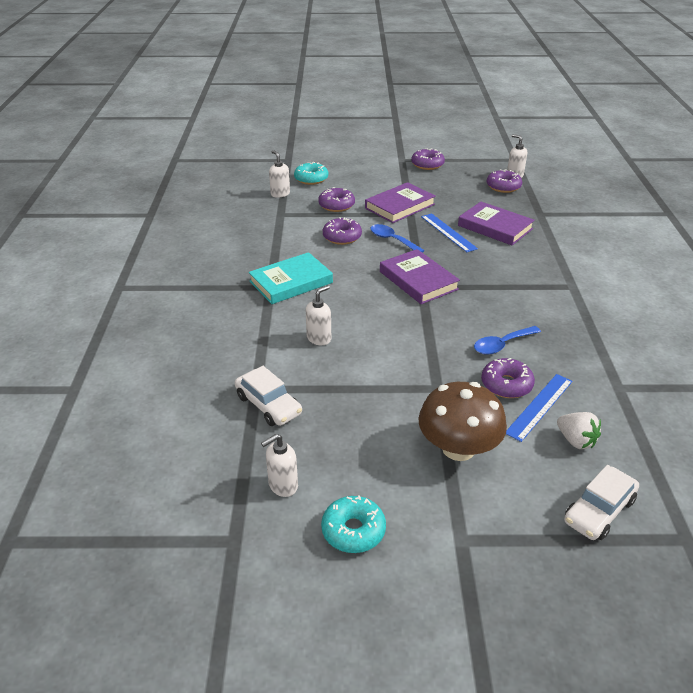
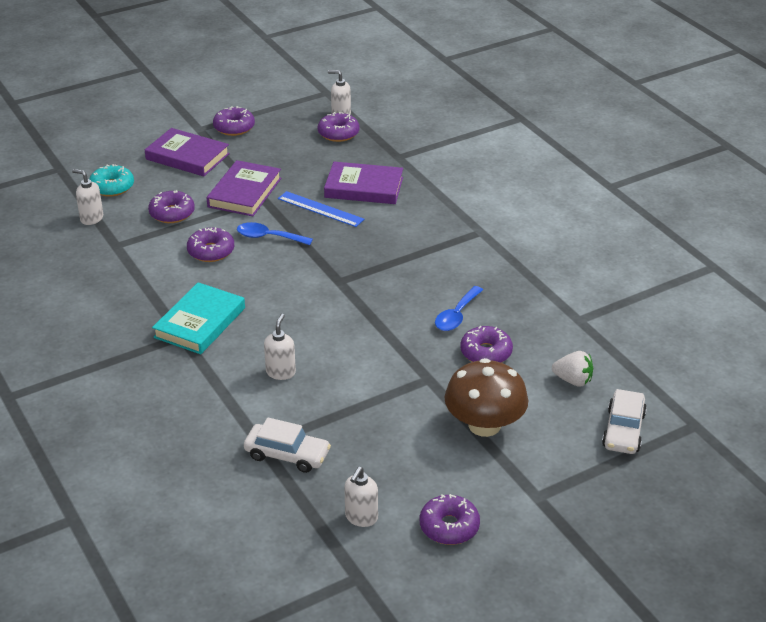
camera: 30 degrees left, 0 degrees up
(353, 531) = (449, 526): turquoise donut -> purple donut
(418, 280) = (330, 275): purple book -> purple book (187, 156)
(539, 406) = (526, 362): blue ruler -> none

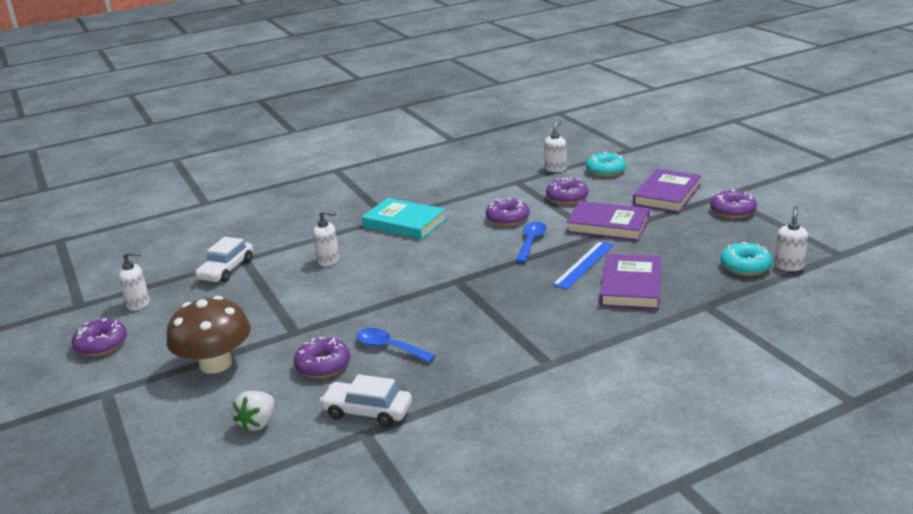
camera: 95 degrees right, 10 degrees down
(338, 133) = (745, 266): purple donut -> turquoise donut
(361, 517) = (139, 304): white soap dispenser -> white soap dispenser turned 150 degrees clockwise
(623, 430) = (164, 455): white car -> white car (367, 411)

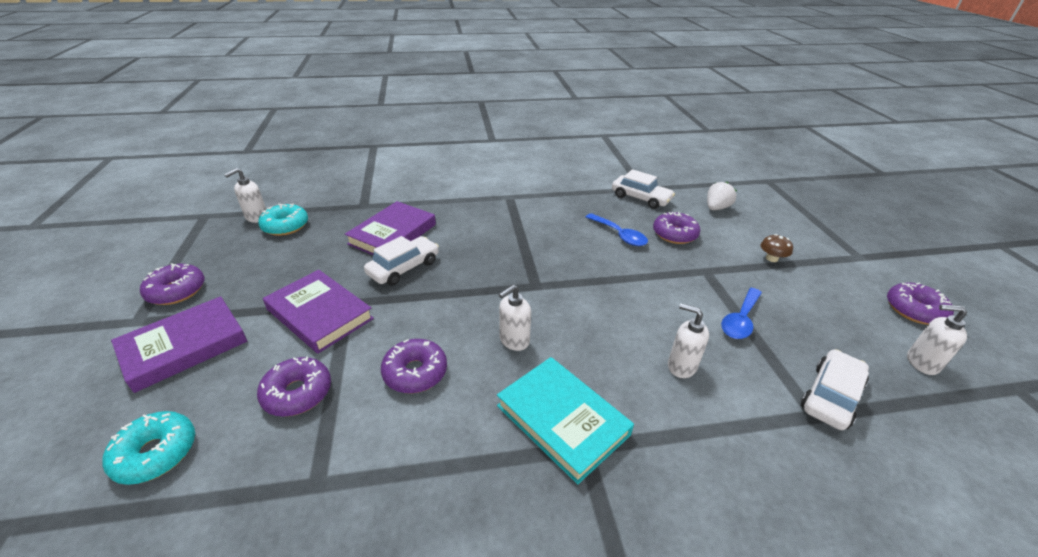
camera: 165 degrees left, 10 degrees up
(215, 364) = (771, 258): brown mushroom -> brown mushroom, size x0.42
(531, 242) = (424, 316): blue spoon -> blue spoon (740, 320)
(555, 169) = (212, 505): white soap dispenser -> white soap dispenser (514, 340)
(584, 264) = (404, 268): blue ruler -> white car

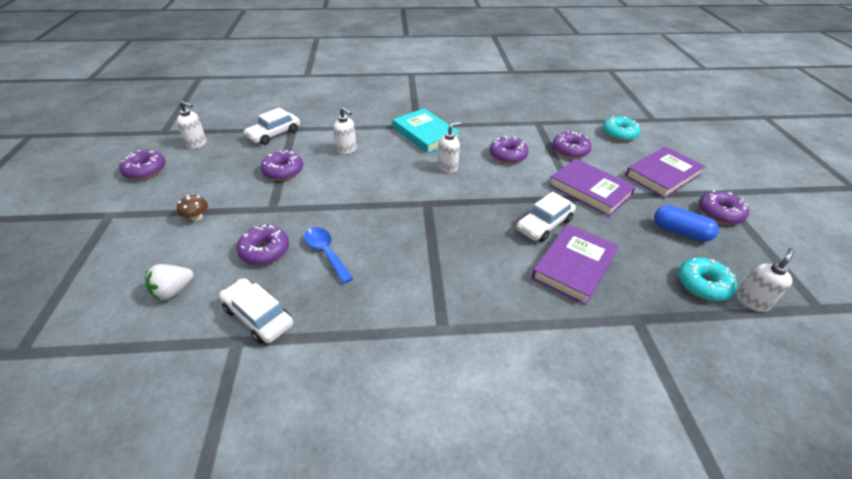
camera: 175 degrees left, 5 degrees up
(254, 267) = (680, 232): none -> blue capsule
(740, 320) = (283, 171): blue spoon -> purple donut

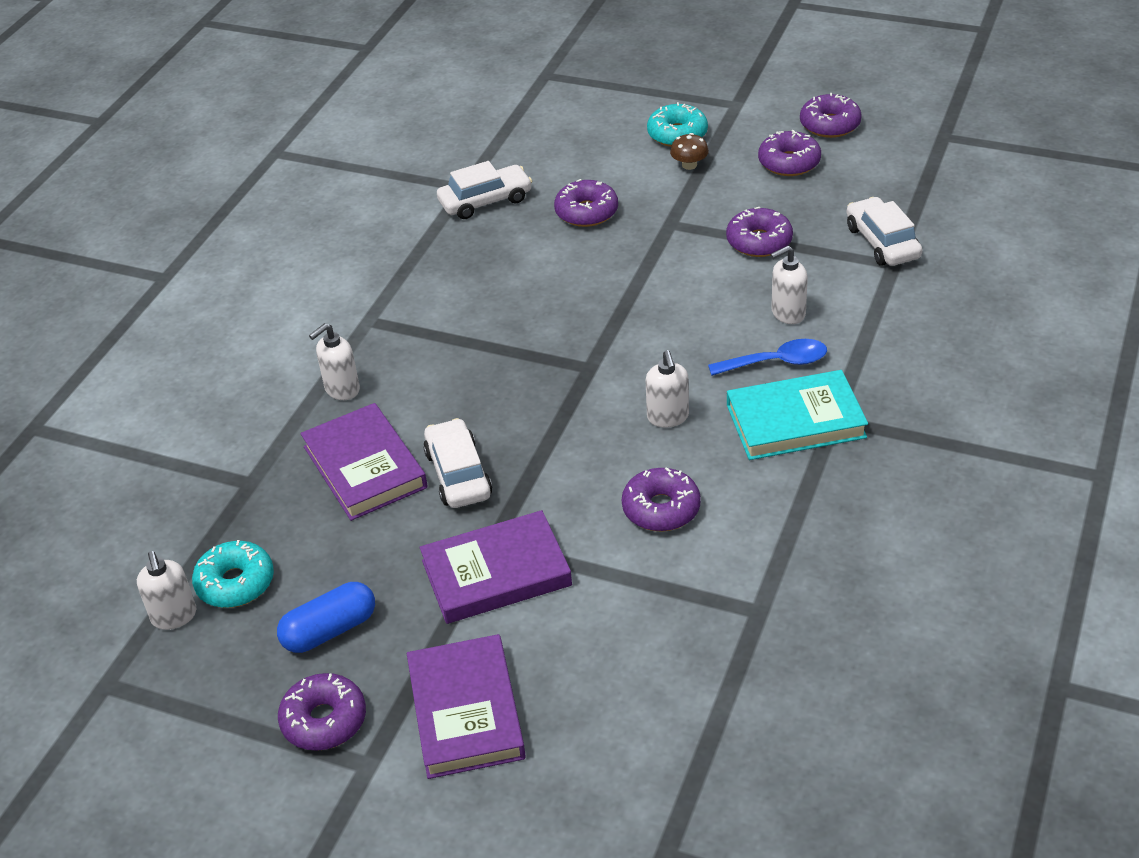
camera: 120 degrees right, 0 degrees up
(173, 291) = (564, 150): white strawberry -> none
(197, 144) = (886, 166): white soap dispenser -> white soap dispenser (342, 389)
(326, 253) = (549, 257): blue spoon -> blue spoon (776, 362)
(570, 150) = (626, 611): purple donut -> purple donut (789, 162)
(619, 134) = (639, 735): turquoise donut -> turquoise donut (677, 134)

